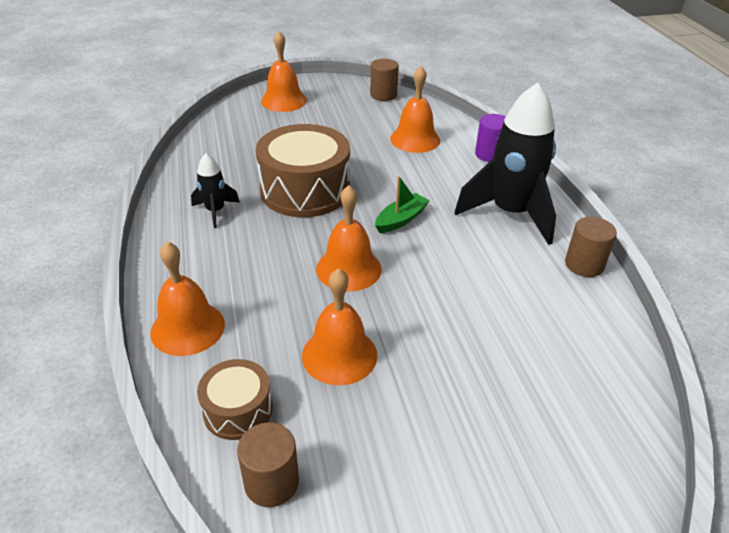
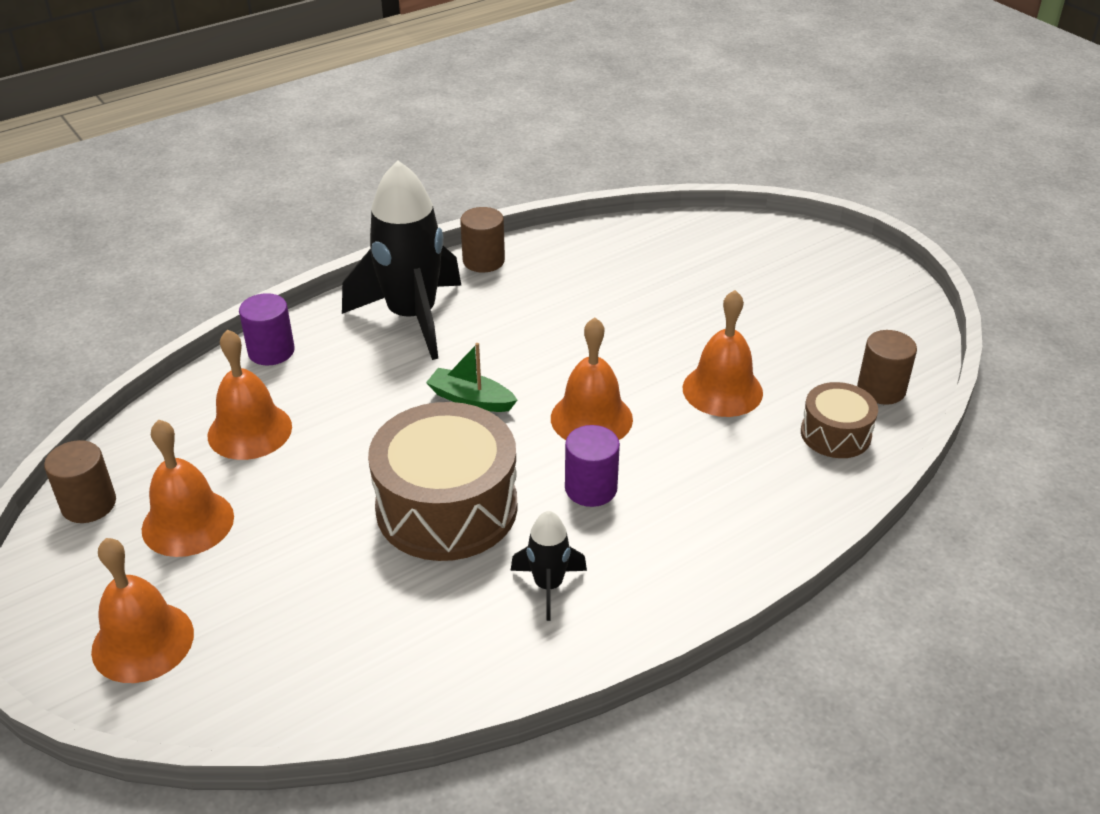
camera: 110 degrees left, 0 degrees up
(187, 328) = (771, 513): orange bell -> orange bell (188, 522)
(279, 248) = (591, 488): none -> purple cylinder

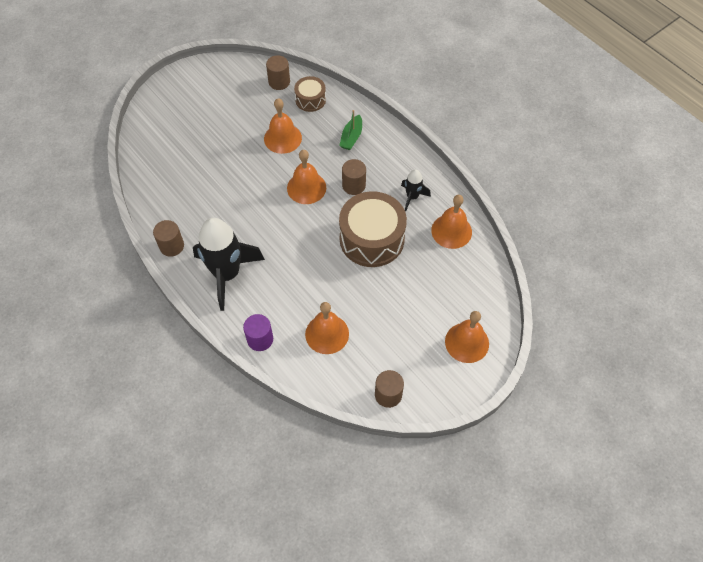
camera: 95 degrees left, 20 degrees up
(188, 522) = (394, 344): orange bell -> orange bell (451, 231)
(471, 399) = (295, 238): green boat -> green boat (351, 137)
(591, 488) = (354, 185): purple cylinder -> brown cylinder

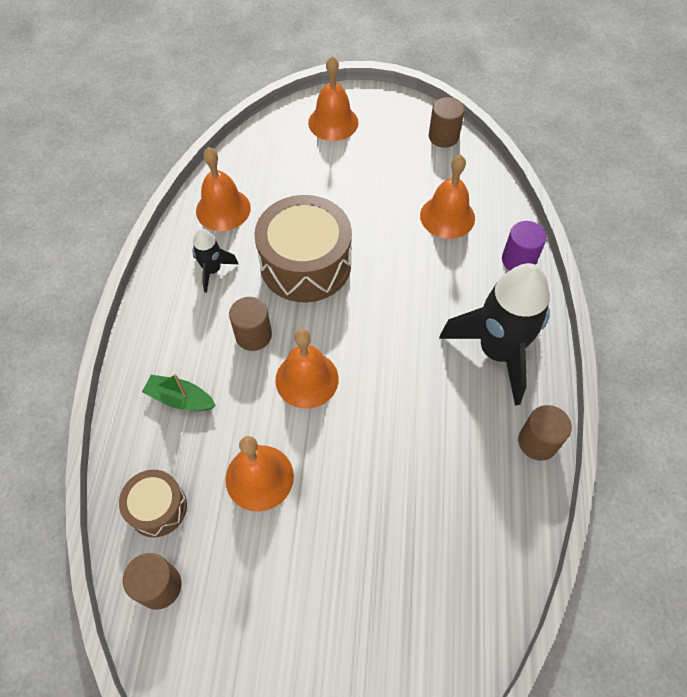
camera: 135 degrees left, 0 degrees up
(351, 137) = (180, 399): green boat -> green boat turned 135 degrees counterclockwise

